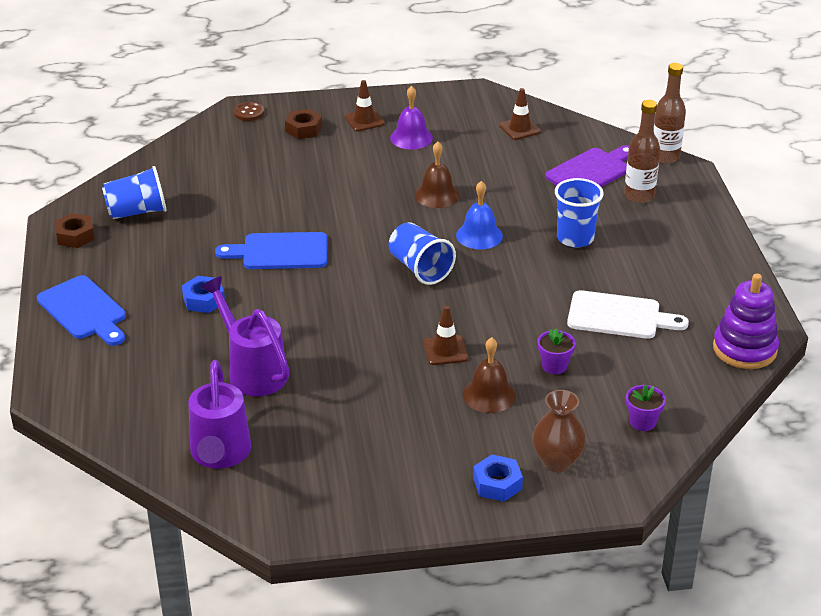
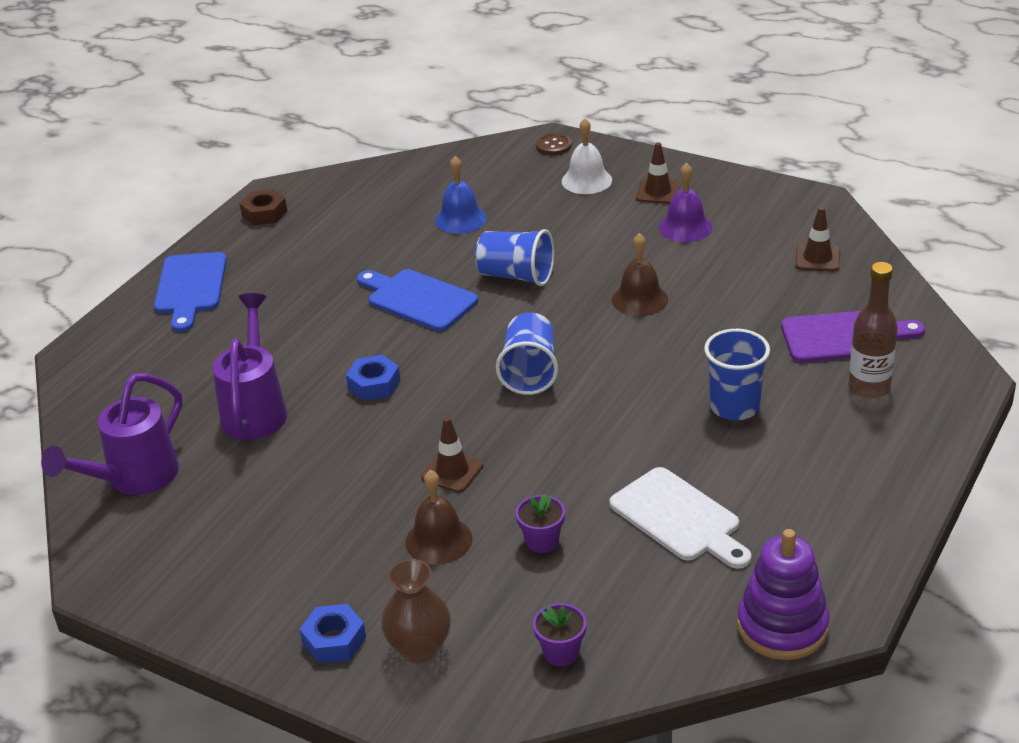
camera: 40 degrees right, 0 degrees up
(137, 212) = (340, 210): blue cup -> blue cup (516, 276)
(204, 300) = (297, 319): blue nut -> blue nut (374, 384)
(303, 129) = (586, 180): brown nut -> white bell
(479, 235) = (632, 361): blue bell -> blue bell (460, 219)
(665, 157) = (956, 353): brown bottle -> none

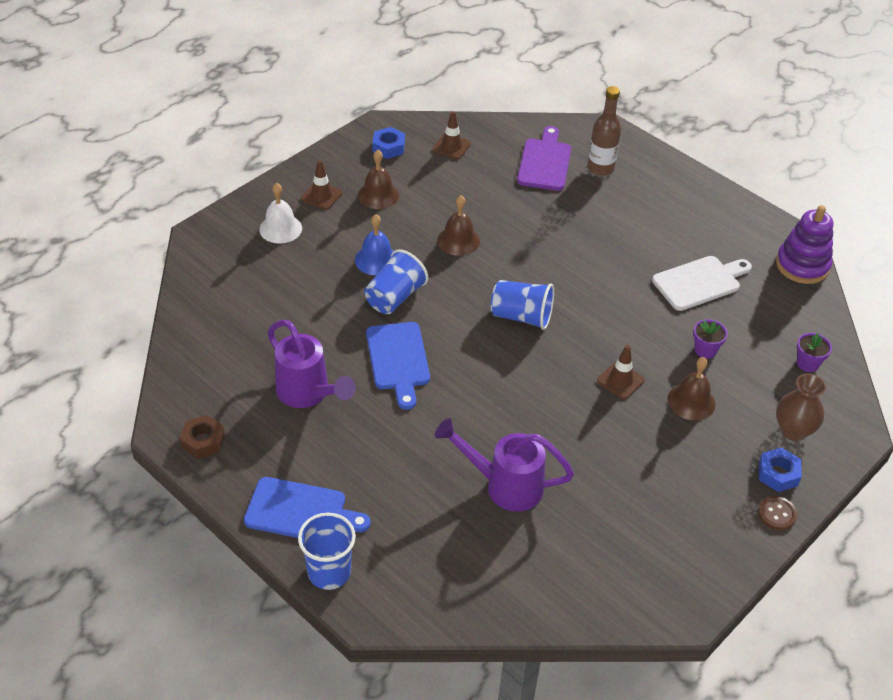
camera: 80 degrees left, 10 degrees up
(133, 479) = (569, 579): purple watering can -> purple watering can (308, 394)
(374, 384) = (501, 406): blue nut -> blue nut (388, 147)
(418, 299) = (398, 360): blue cutting board -> blue cutting board turned 60 degrees counterclockwise
(460, 219) = (293, 312): blue bell -> blue bell (376, 260)
(553, 146) = (213, 234): brown button -> brown button (777, 514)
(685, 227) = (378, 195): purple bell -> brown bell
(734, 407) = (598, 229): blue cup -> blue cup (329, 572)

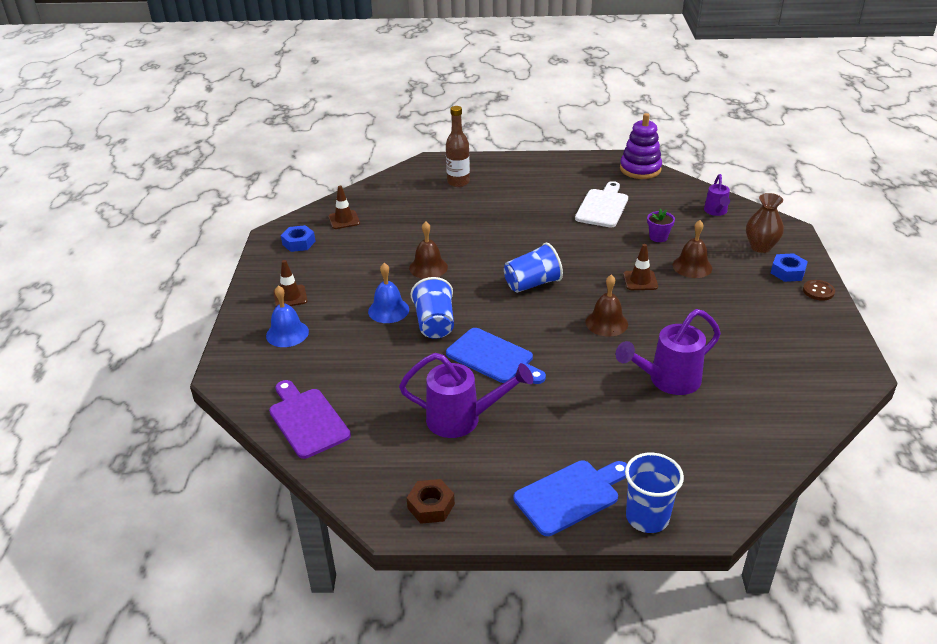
camera: 40 degrees left, 10 degrees down
(280, 228) = (287, 333): white bell -> blue bell
(378, 195) = (332, 273): brown bell -> brown bell (606, 323)
(545, 162) = (419, 197): purple cutting board -> purple cutting board (307, 420)
(807, 363) = (716, 212): purple flower pot -> purple watering can

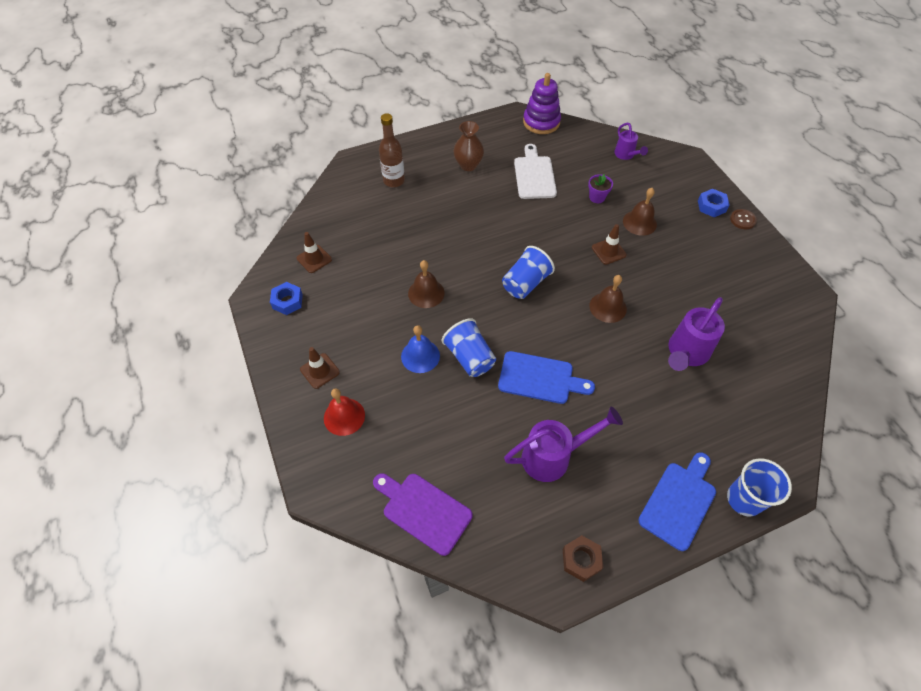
camera: 25 degrees left, 20 degrees up
(287, 333) = (344, 416): blue bell -> red bell
(760, 247) = (678, 185): brown vase -> brown vase (468, 165)

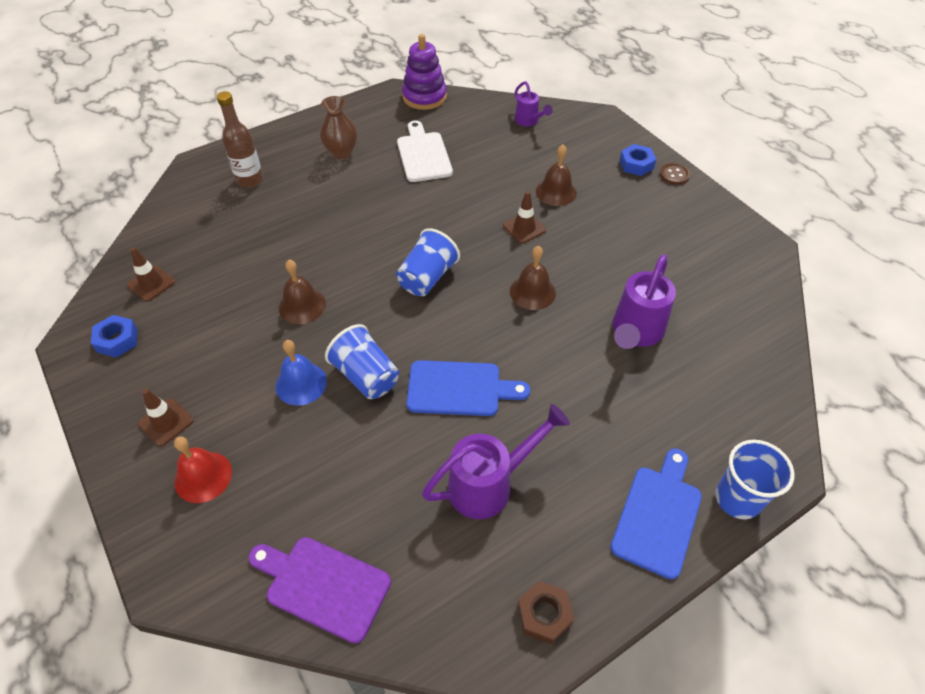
camera: 10 degrees left, 5 degrees down
(597, 197) = (501, 170): purple flower pot -> none

